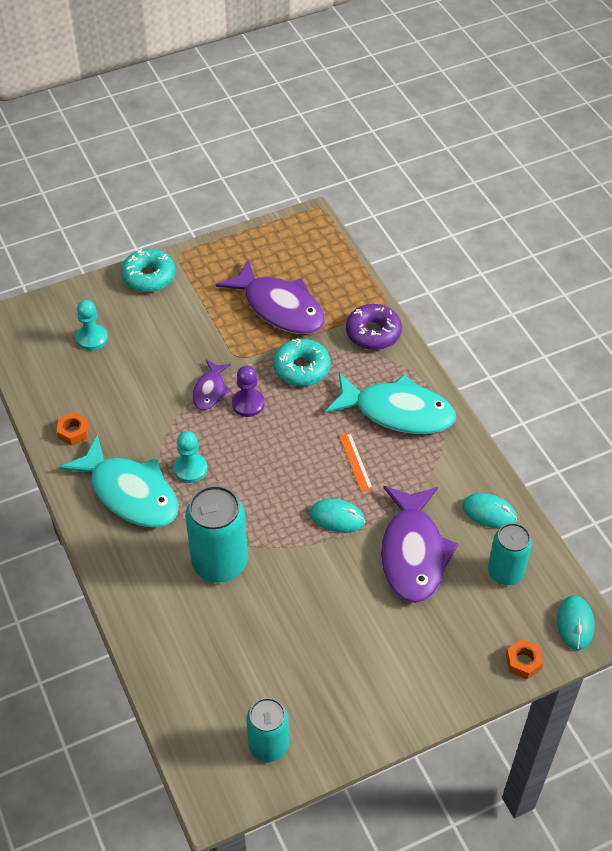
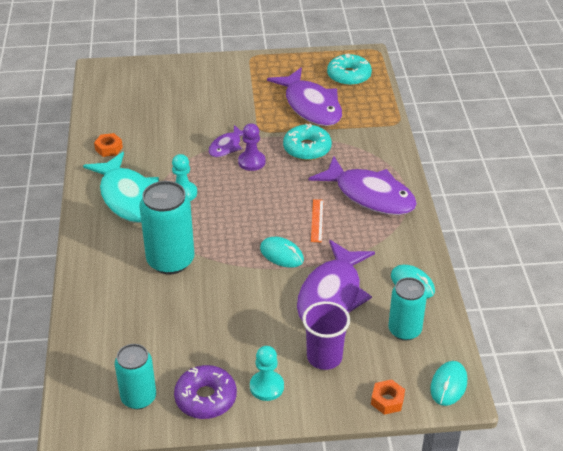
camera: 20 degrees right, 10 degrees down
(92, 338) = (156, 94): turquoise pawn -> turquoise pawn (266, 387)
(149, 277) = (221, 65): turquoise donut -> turquoise donut (349, 76)
(373, 333) = (377, 138): purple donut -> purple donut (206, 398)
(397, 412) = (370, 195): turquoise fish -> purple fish
(439, 631) = (324, 357): none -> purple cup

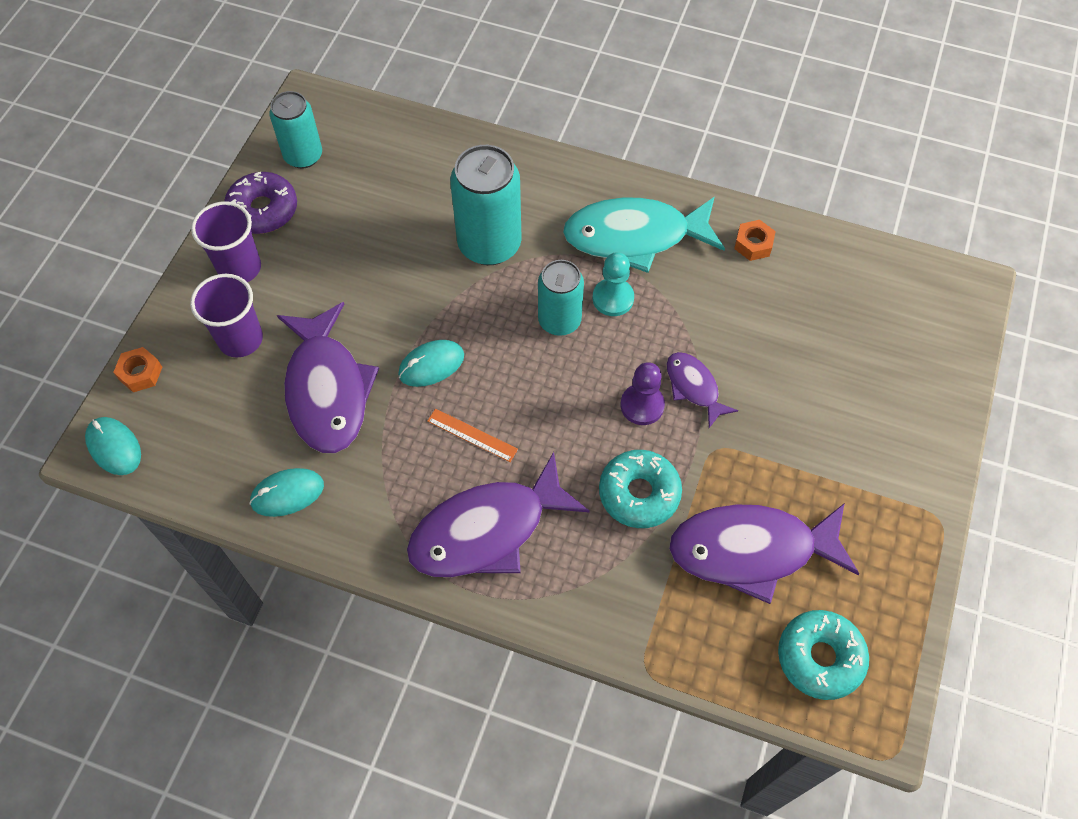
camera: 115 degrees right, 20 degrees up
(266, 387) = (239, 268): turquoise pawn -> purple cup
(332, 295) = (327, 390): purple fish -> purple fish turned 150 degrees counterclockwise
(404, 330) = (221, 443): turquoise can -> turquoise can (559, 320)

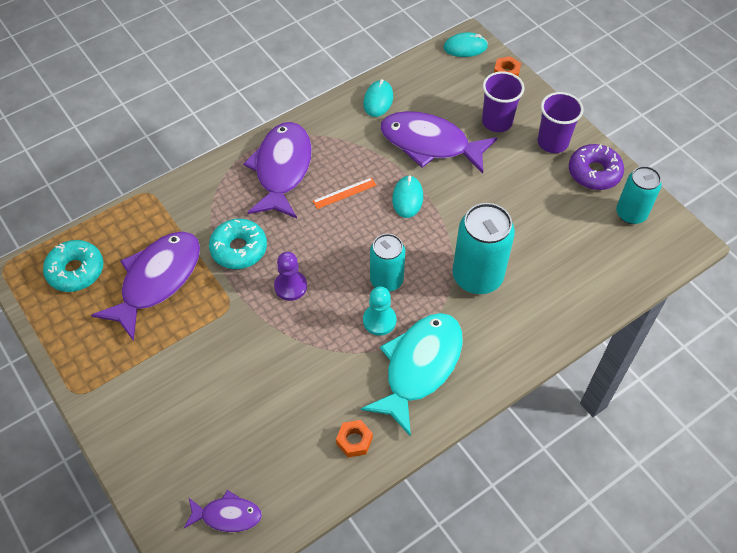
camera: 125 degrees right, 5 degrees down
(693, 387) = (278, 322): purple fish -> purple fish (227, 515)

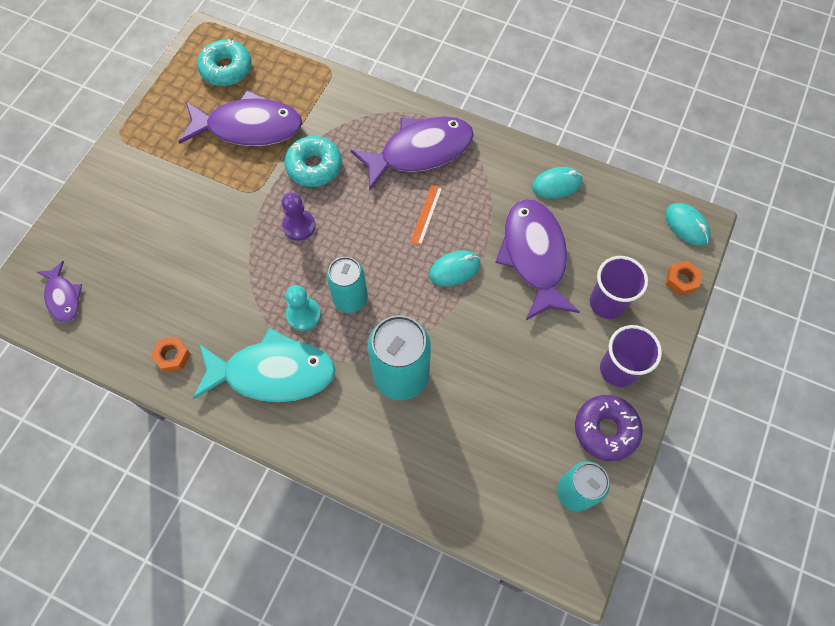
camera: 60 degrees right, 10 degrees up
(344, 193) = (426, 214): orange ruler -> orange ruler turned 75 degrees clockwise

